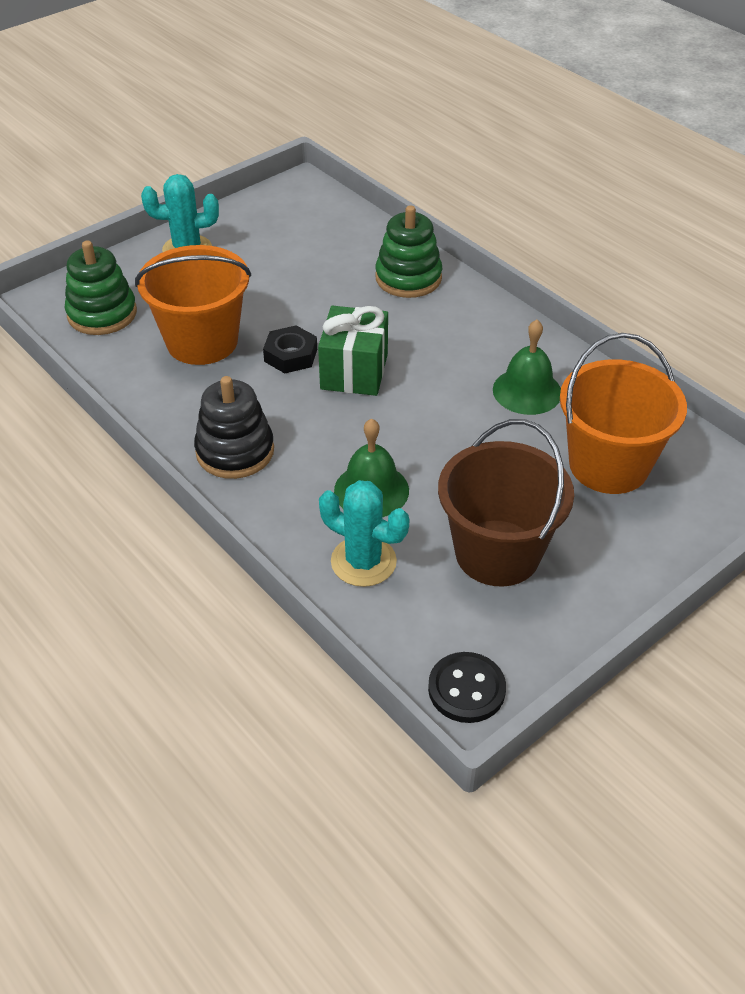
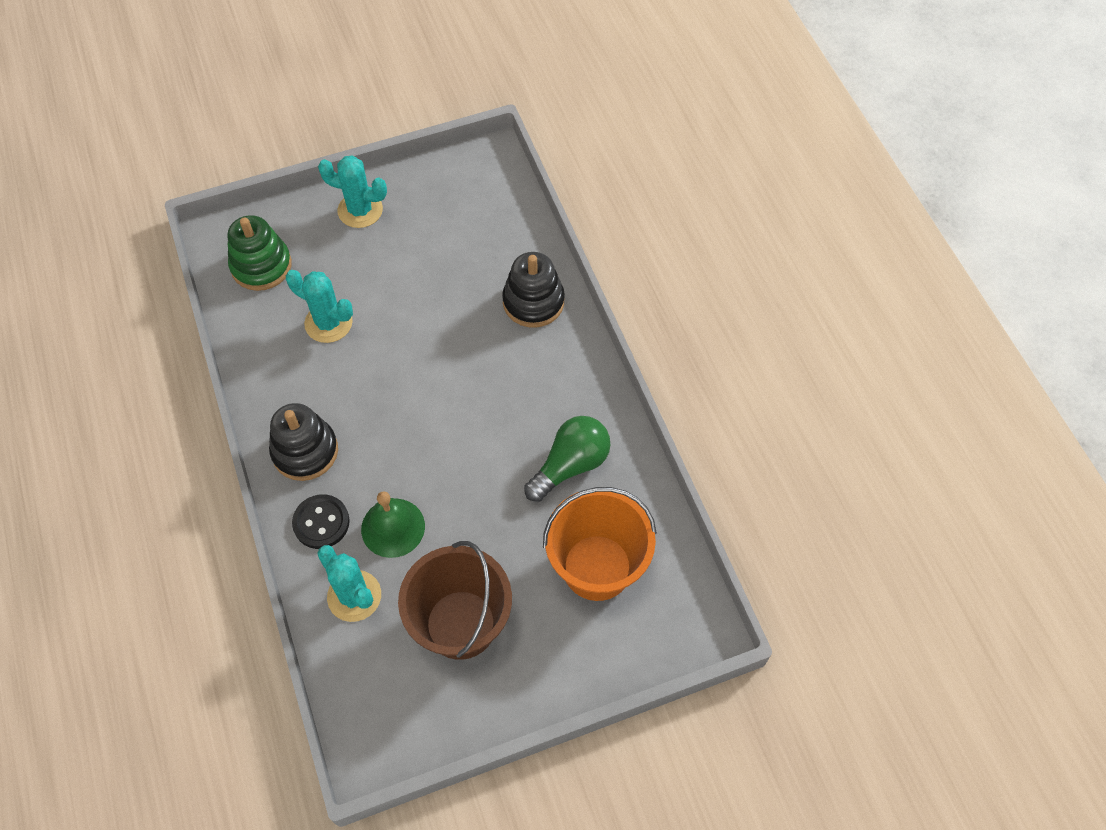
camera: 20 degrees right, 15 degrees up
(202, 341) = (328, 323): orange bucket -> turquoise cactus
(291, 355) = (393, 361): black nut -> none
(354, 371) = (437, 396): green gift -> none
(408, 278) = (533, 302): green stacking toy -> black stacking toy
(466, 689) = (374, 741): black button -> black button (321, 522)
(527, 391) = (570, 465): green bell -> green light bulb

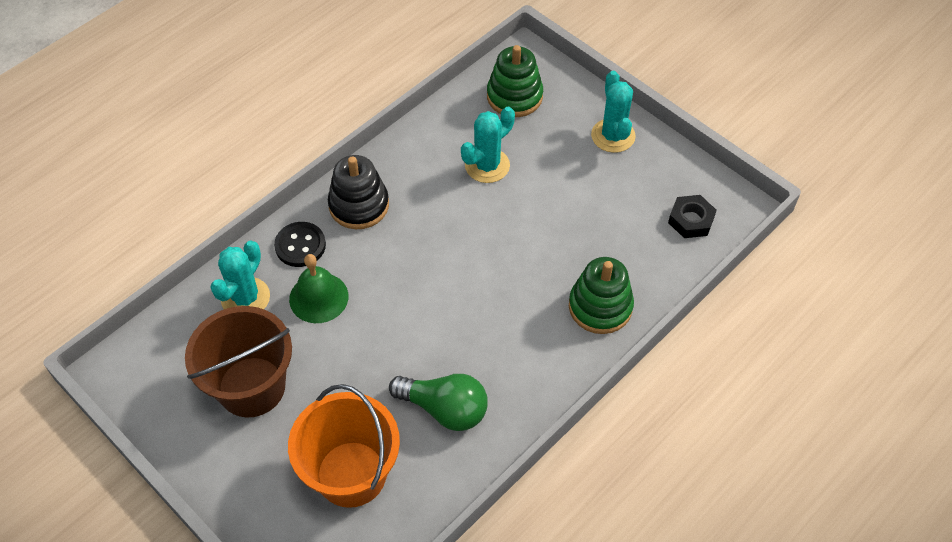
camera: 65 degrees right, 5 degrees down
(328, 323) = (487, 165): turquoise cactus -> turquoise cactus turned 45 degrees clockwise
(485, 196) = (691, 220): none -> black nut
(533, 302) = (600, 307): black stacking toy -> green stacking toy

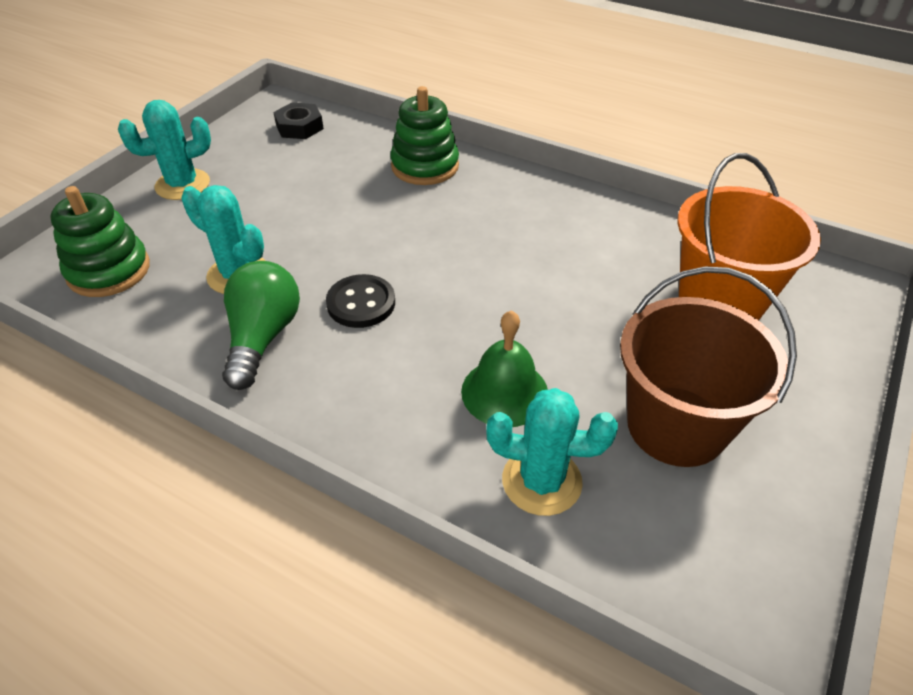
camera: 105 degrees left, 10 degrees down
(300, 245) = (422, 439): black button -> black button (361, 303)
(359, 205) = (329, 389): black stacking toy -> none
(445, 409) = (599, 246): green light bulb -> green light bulb (263, 337)

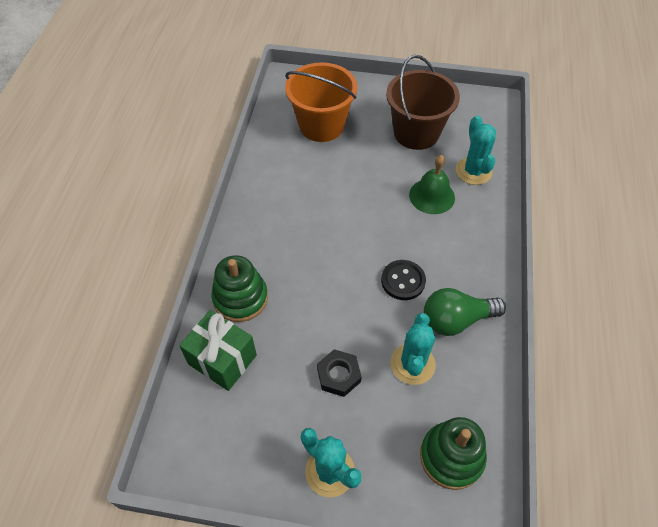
camera: 110 degrees left, 10 degrees up
(299, 127) = (207, 420): black nut -> black nut (339, 375)
(357, 144) = (222, 359): none -> green gift

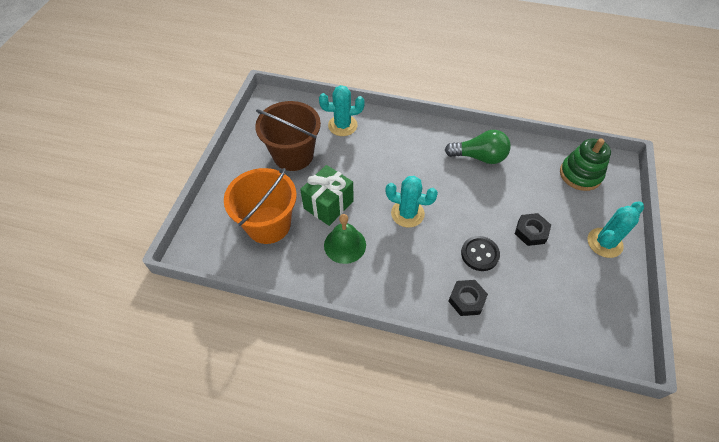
camera: 85 degrees left, 0 degrees up
(222, 359) = (527, 314): green gift -> green gift (328, 204)
(240, 298) = (466, 299): green stacking toy -> black nut
(403, 281) = (447, 183): black button -> black button (479, 254)
(412, 364) = (517, 186): turquoise cactus -> turquoise cactus (407, 213)
(432, 196) = (365, 154): green bell -> green bell (345, 245)
(456, 320) = (479, 157): green light bulb -> green light bulb turned 75 degrees counterclockwise

